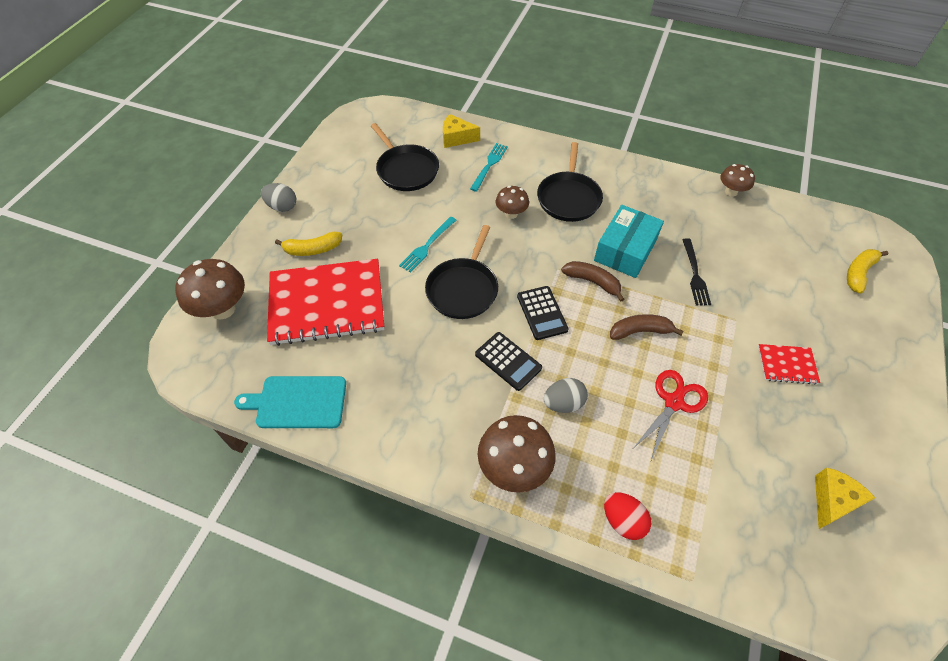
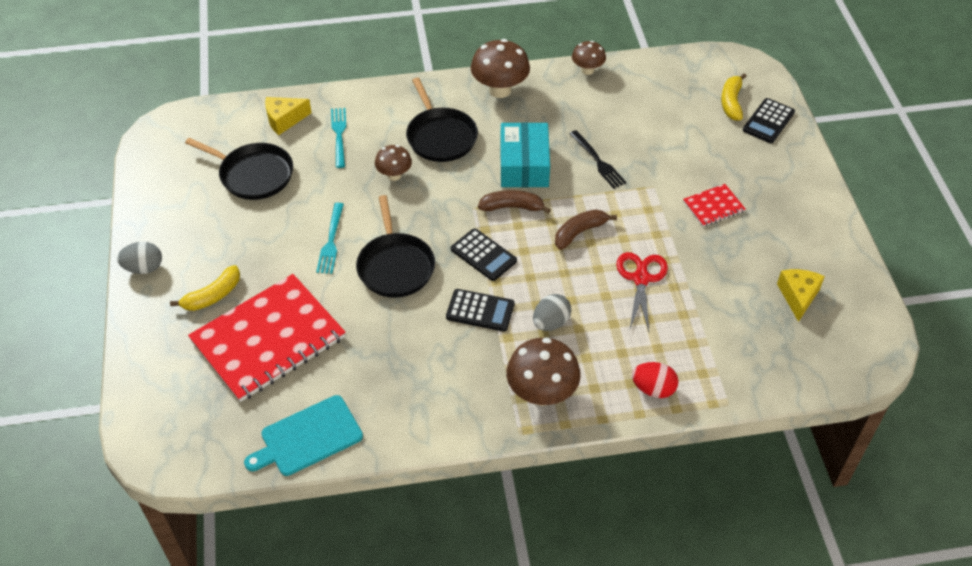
camera: 30 degrees left, 5 degrees down
(223, 309) = (161, 394): brown mushroom -> brown mushroom (500, 90)
(889, 306) = (768, 121): none -> black calculator

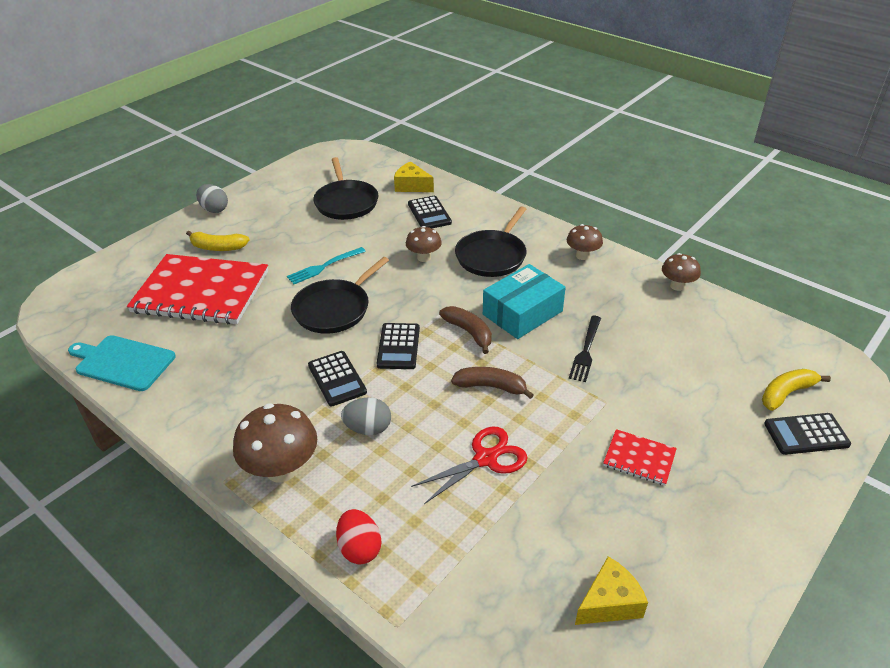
camera: 50 degrees right, 10 degrees down
(339, 135) = (429, 213): turquoise fork -> black calculator
(500, 90) = (582, 255): brown mushroom -> brown mushroom, size x0.59

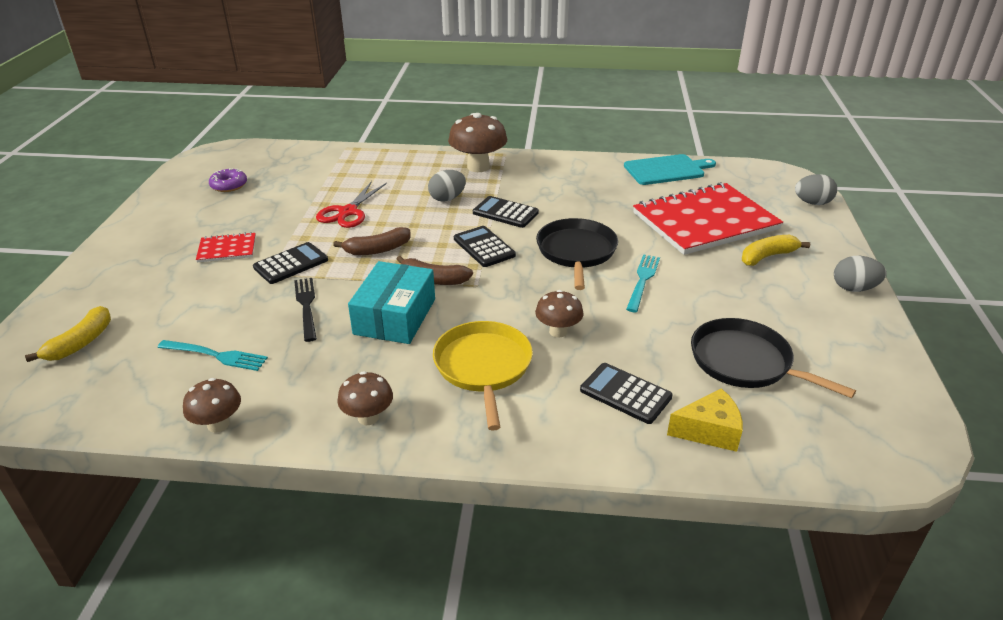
camera: 145 degrees right, 5 degrees down
(98, 271) = (812, 203): none -> grey egg
(359, 548) = (393, 159): red egg -> none
(492, 256) = (483, 367): black pan -> yellow pan
(609, 603) = (229, 185): yellow cheese -> purple donut
(671, 335) = (216, 355): none -> turquoise fork
(806, 434) = (68, 314): black calculator -> black calculator (291, 264)

